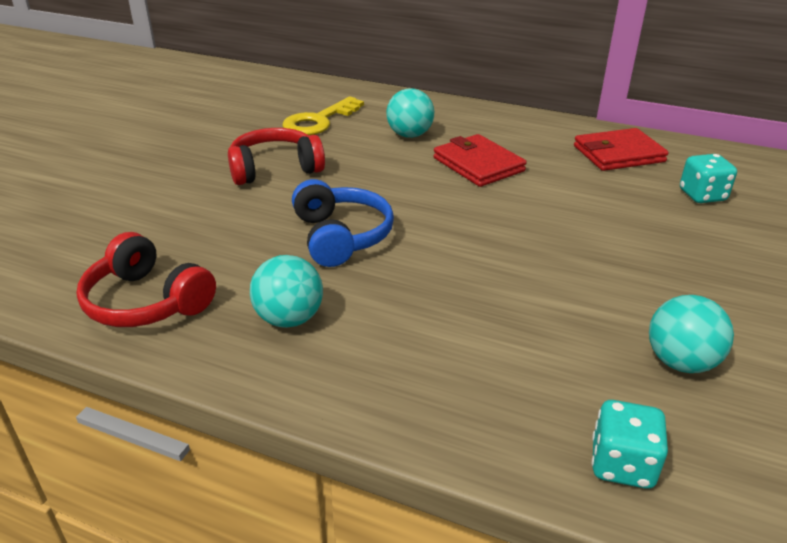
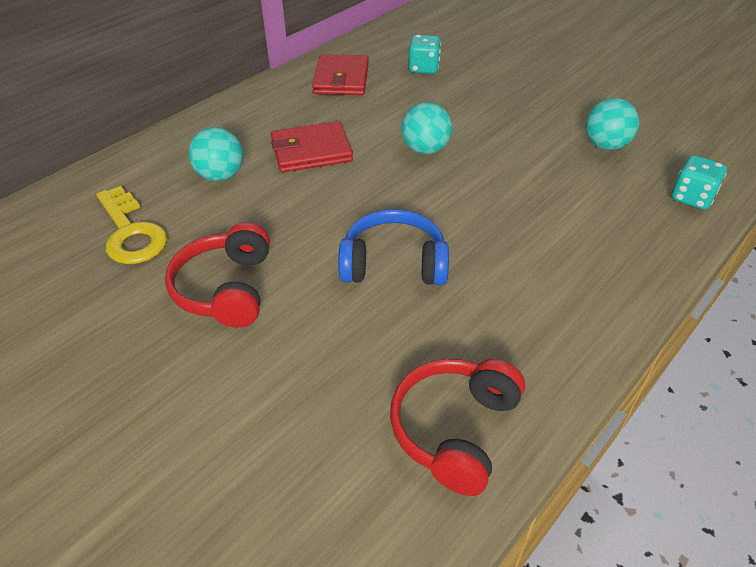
camera: 70 degrees left, 10 degrees up
(146, 302) = (454, 429): red headphones -> red headphones turned 150 degrees clockwise
(289, 319) = (513, 321): turquoise ball -> turquoise ball (425, 149)

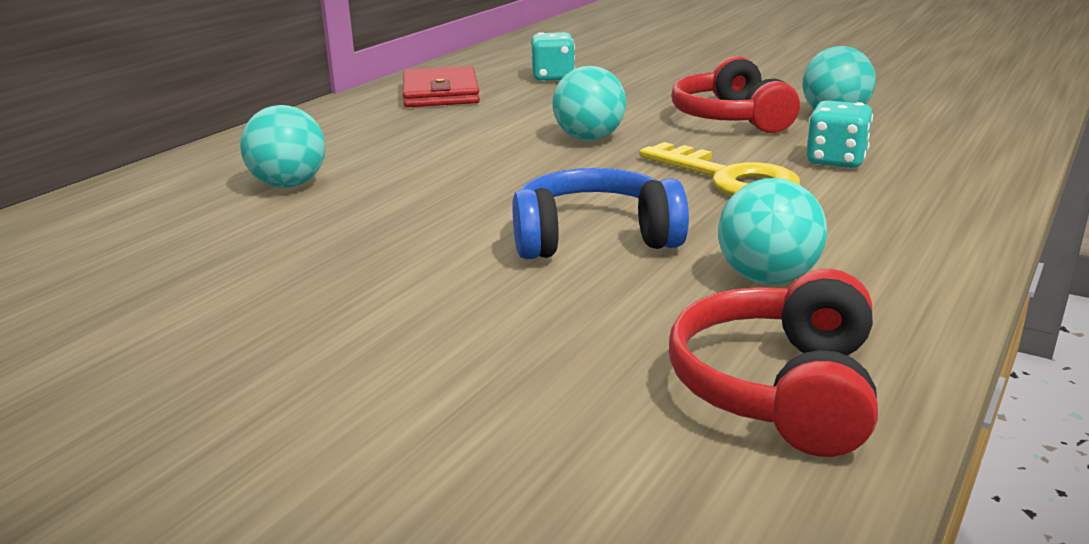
camera: 10 degrees left, 20 degrees down
(130, 232) = (154, 249): yellow key -> yellow key (728, 178)
(226, 288) = (333, 288): red headphones -> red headphones (731, 118)
(311, 151) = (422, 153): red wallet -> none
(487, 323) = (767, 278): none -> turquoise ball
(691, 198) = (977, 146): turquoise dice -> turquoise dice (836, 161)

